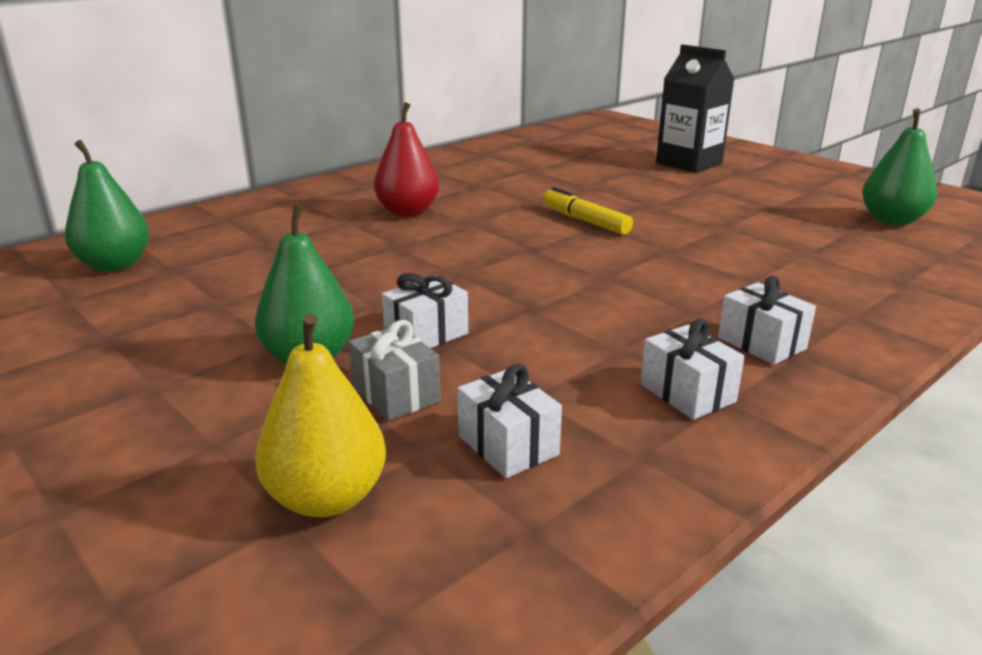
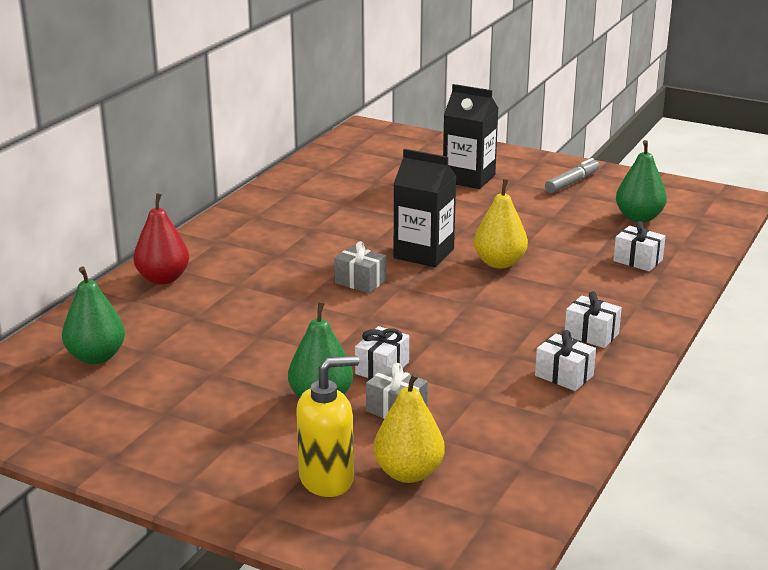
camera: 20 degrees left, 0 degrees up
(197, 478) = (327, 479): none -> yellow soap dispenser
(408, 212) = (280, 267): red pear -> red pear (163, 279)
(485, 237) = (360, 282): none -> grey gift
(508, 445) = (484, 426): white gift -> white gift (638, 260)
(585, 220) = (424, 253): yellow marker -> black carton
(675, 242) = (499, 263): none -> yellow pear
(814, 179) = (572, 182): none -> grey marker

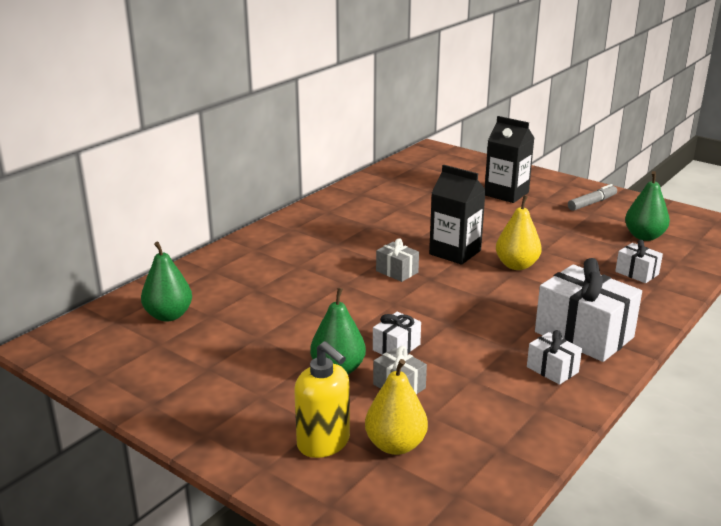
camera: 10 degrees right, 0 degrees up
(163, 279) = (241, 256): red pear -> none
(327, 479) = (324, 443): yellow soap dispenser -> yellow soap dispenser turned 60 degrees clockwise
(591, 335) = (584, 335): white gift -> white gift, size x2.03

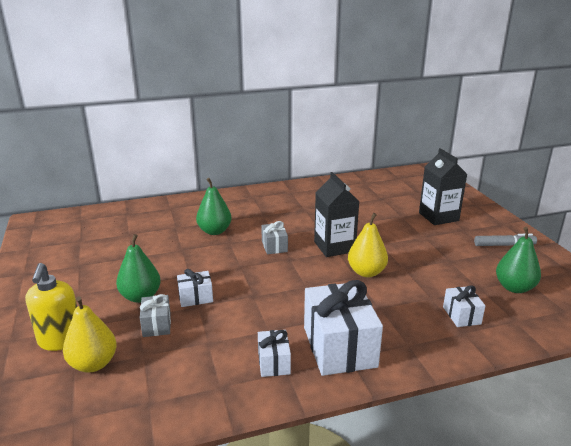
camera: 35 degrees right, 0 degrees up
(168, 315) = (109, 226): green pear -> green pear (214, 231)

